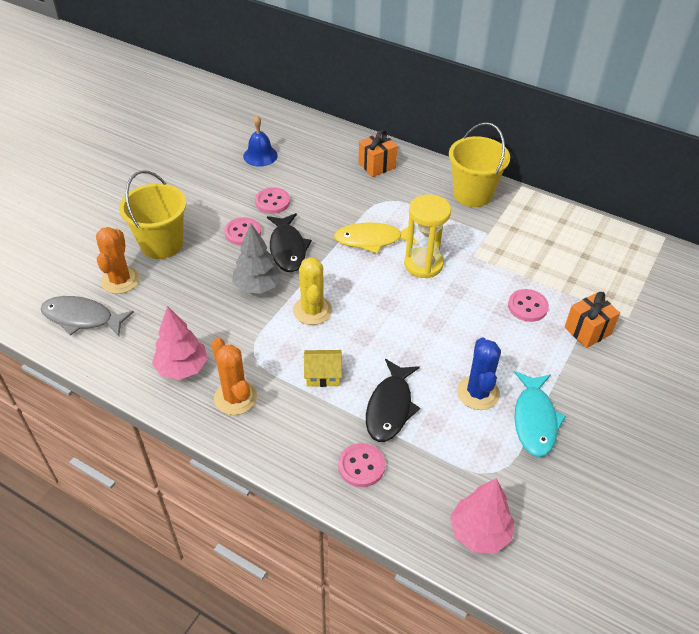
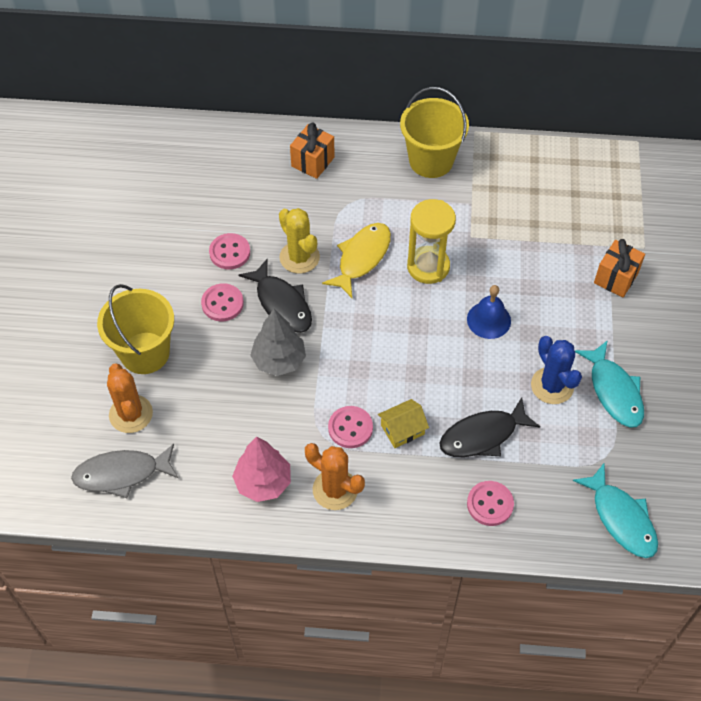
camera: 25 degrees left, 10 degrees up
(260, 155) = (178, 197): blue bell -> blue bell (488, 320)
(312, 310) = (350, 365): yellow cactus -> yellow cactus (299, 257)
(372, 240) = (362, 258): yellow fish -> yellow fish turned 150 degrees clockwise
(390, 407) = (483, 435): black fish -> black fish turned 75 degrees clockwise
(479, 532) = (621, 518): pink tree -> turquoise fish
(527, 306) = (550, 274): pink button -> pink button (350, 428)

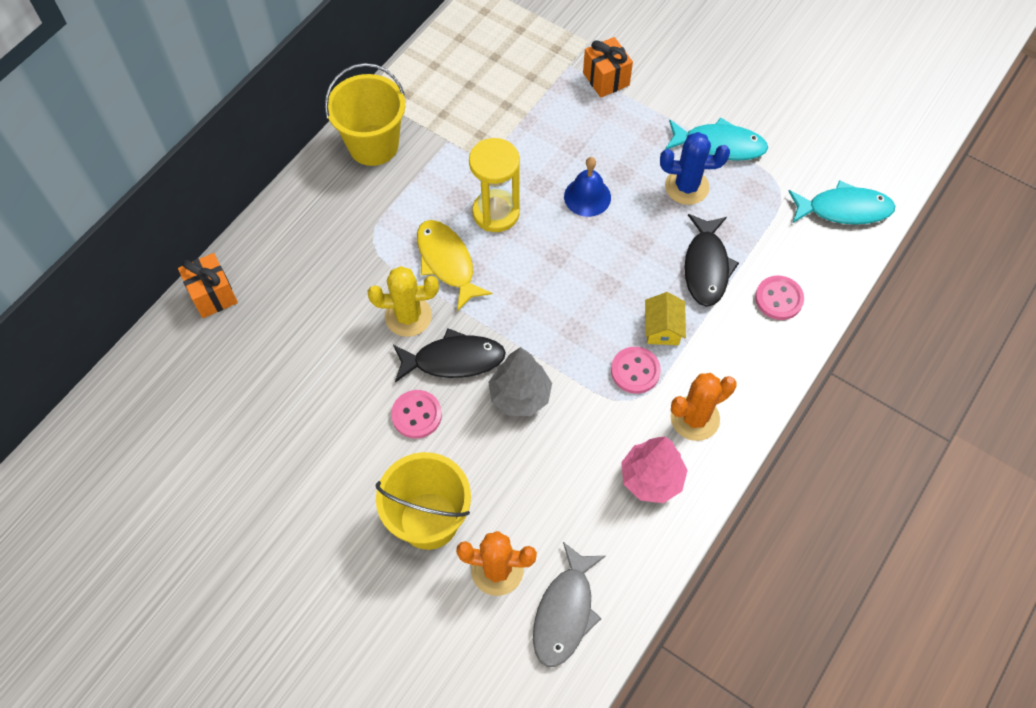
camera: 60 degrees left, 5 degrees up
(230, 252) = (357, 377): pink button -> none
(312, 162) = (297, 245): orange gift -> orange gift (213, 295)

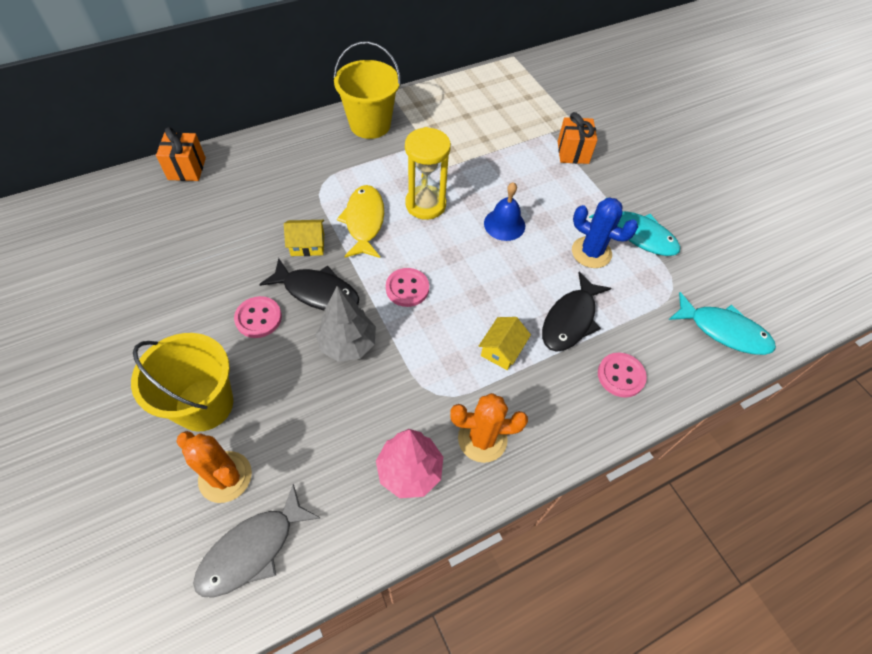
camera: 25 degrees right, 5 degrees down
(408, 316) = (307, 245): yellow cactus -> yellow house
(635, 371) = (456, 372): pink button -> pink button (407, 288)

